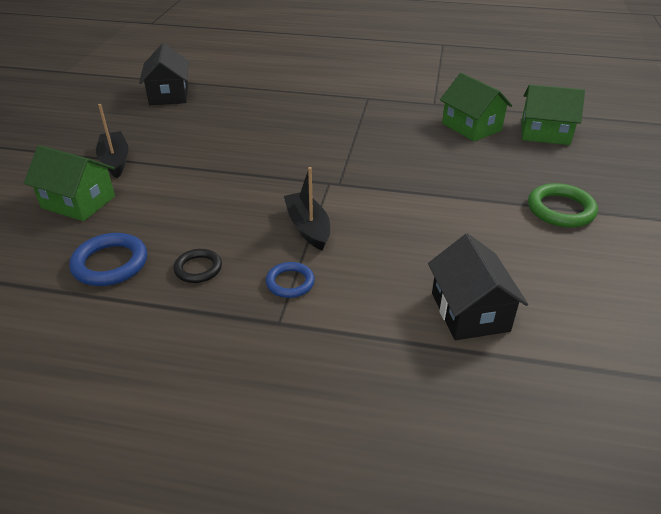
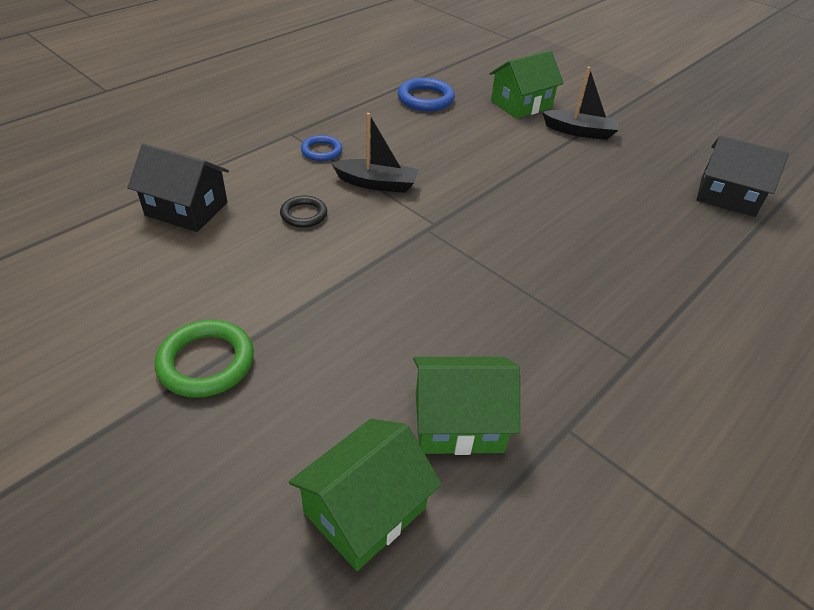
camera: 120 degrees right, 5 degrees up
(198, 268) = (382, 124): black ring -> black ring (304, 214)

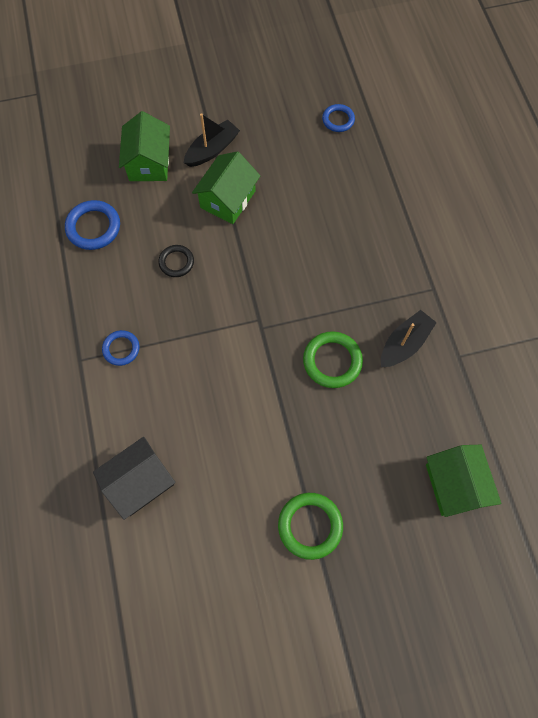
camera: 55 degrees left, 25 degrees up
(304, 214) = (196, 401): black ring -> black ring (176, 262)
(376, 184) = (189, 332): black boat -> black boat (404, 344)
(440, 300) = (332, 361): none -> green ring
(458, 422) = (426, 408): green house -> green house (228, 199)
(727, 196) = (338, 120): black house -> blue ring

